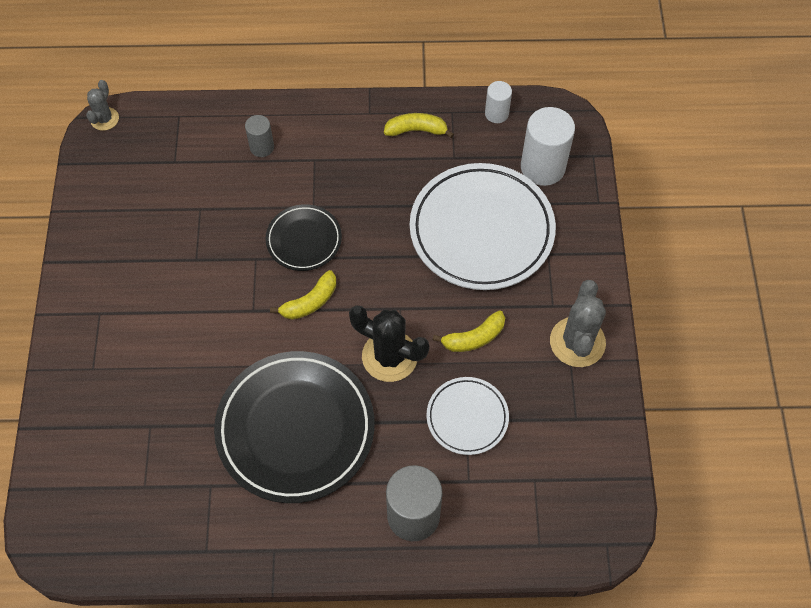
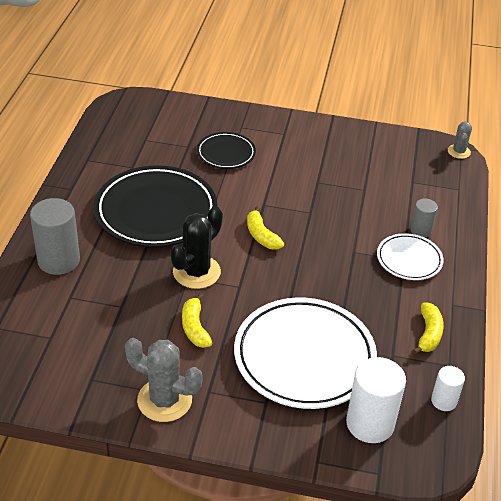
camera: 100 degrees right, 20 degrees down
(104, 119) = (459, 151): grey cactus -> grey cactus turned 75 degrees clockwise
(304, 240) = (321, 241): black plate -> black plate (226, 153)
(467, 417) = (124, 307): white plate -> white plate (409, 260)

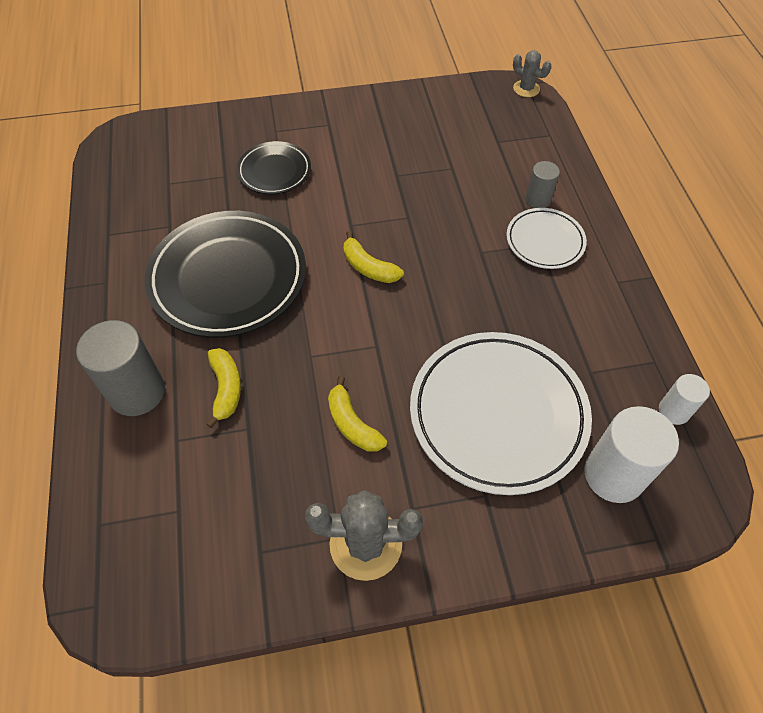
camera: 20 degrees left, 15 degrees up
(196, 272) = (317, 345): black cactus -> none
(428, 334) = (613, 329): yellow banana -> yellow banana (226, 389)
(459, 151) = (526, 89): grey cactus -> grey cactus turned 45 degrees counterclockwise

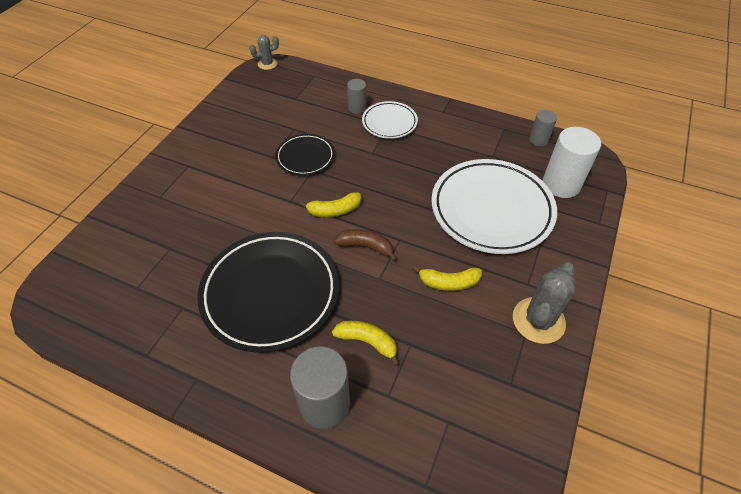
camera: 55 degrees left, 5 degrees down
(274, 171) = (198, 217): black plate -> black plate (305, 157)
(342, 321) = (366, 247): none -> brown banana
(674, 411) = (538, 140): white cylinder -> grey cylinder

